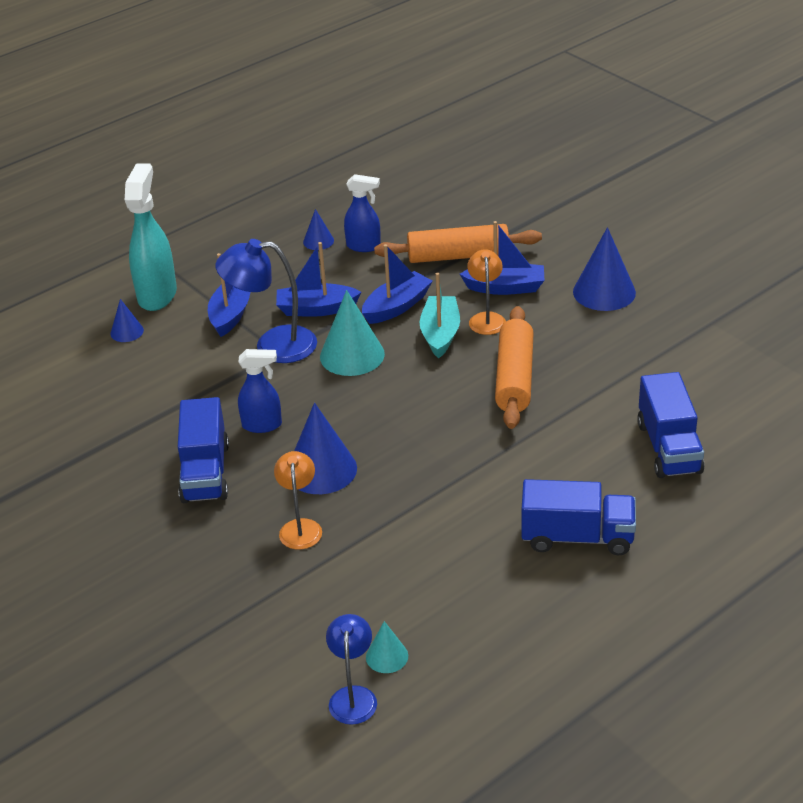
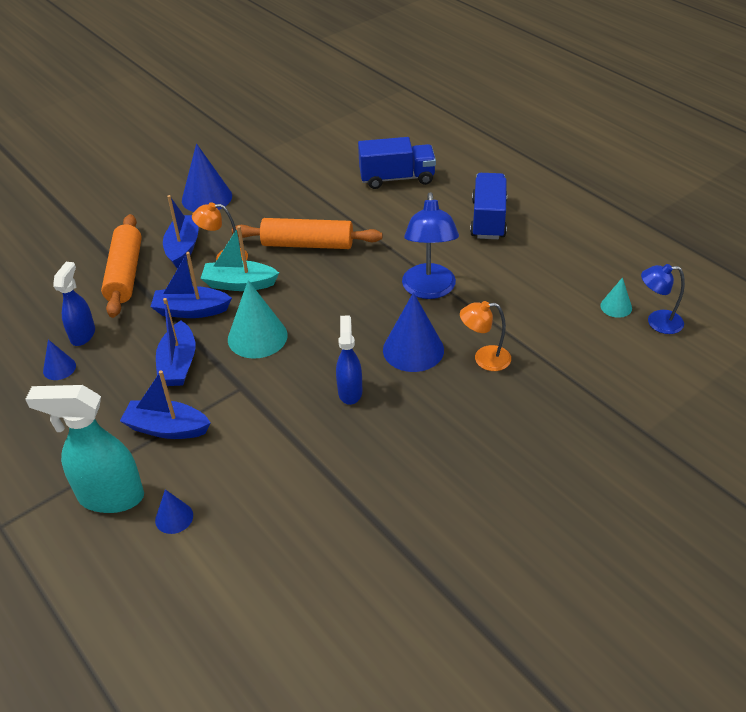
camera: 90 degrees left, 5 degrees up
(205, 472) = (414, 427): blue truck -> none
(273, 345) = (229, 392): blue lamp -> blue lamp (429, 290)
(396, 307) = (191, 310): blue boat -> blue boat turned 45 degrees counterclockwise

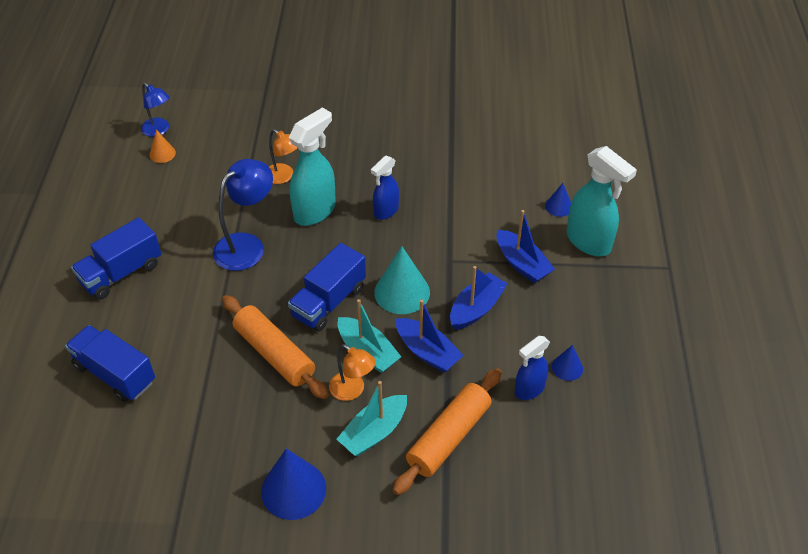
camera: 140 degrees left, 5 degrees up
(183, 247) = (374, 432): blue boat -> turquoise boat
(309, 295) = (329, 302): none -> blue truck
(413, 349) = (315, 211): blue cone -> turquoise spray bottle
(616, 307) = (162, 154): turquoise cone -> orange cone

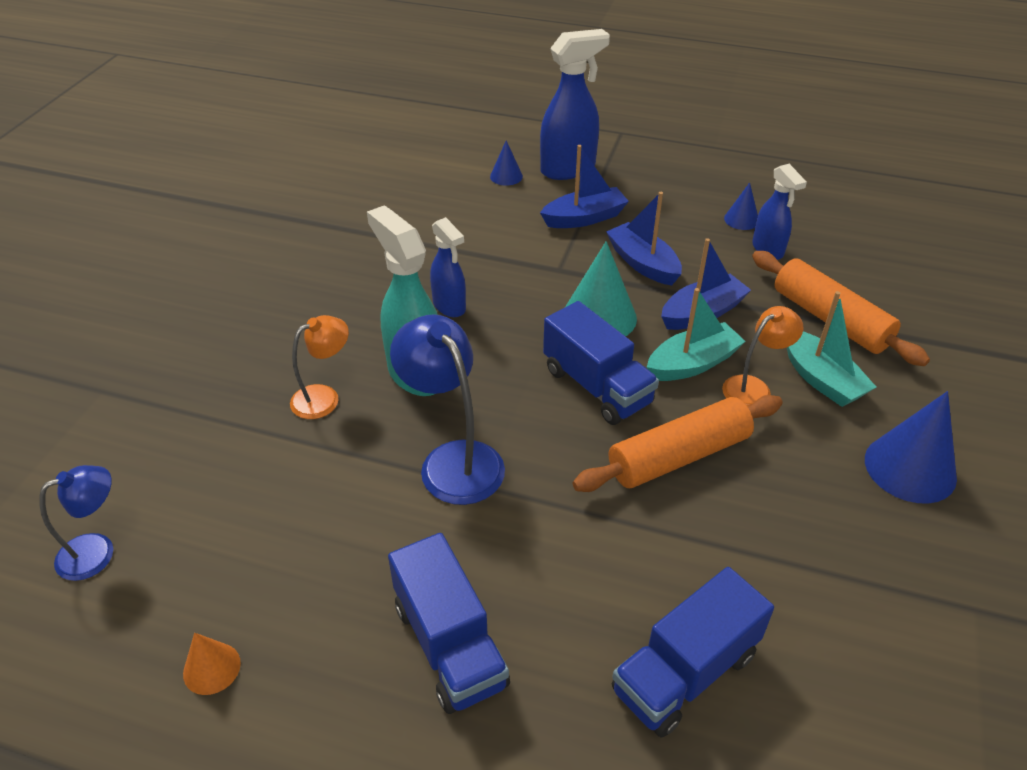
camera: 75 degrees left, 5 degrees down
(162, 154) = (167, 552): orange cone -> orange cone (211, 668)
(589, 242) = (568, 169): turquoise spray bottle -> blue spray bottle

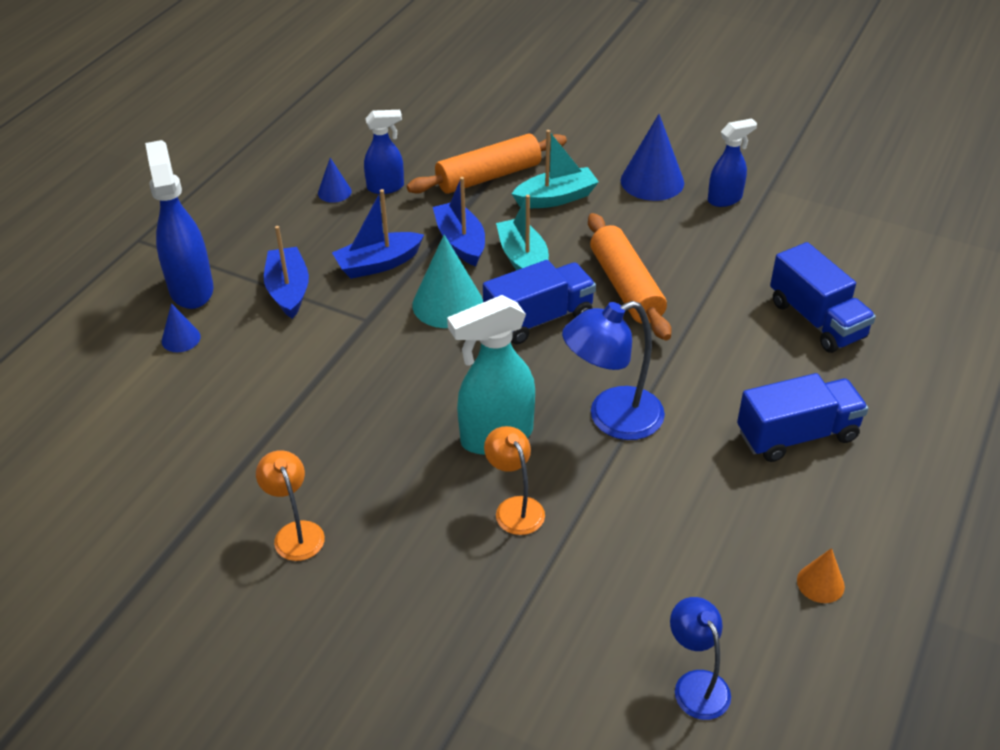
camera: 80 degrees left, 0 degrees up
(449, 306) = (400, 404): blue spray bottle -> blue spray bottle (725, 199)
(753, 387) = (558, 233): orange lamp -> orange lamp (295, 532)

